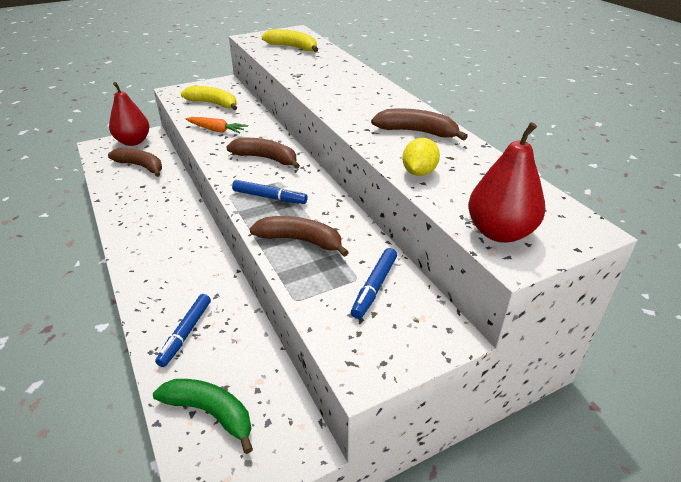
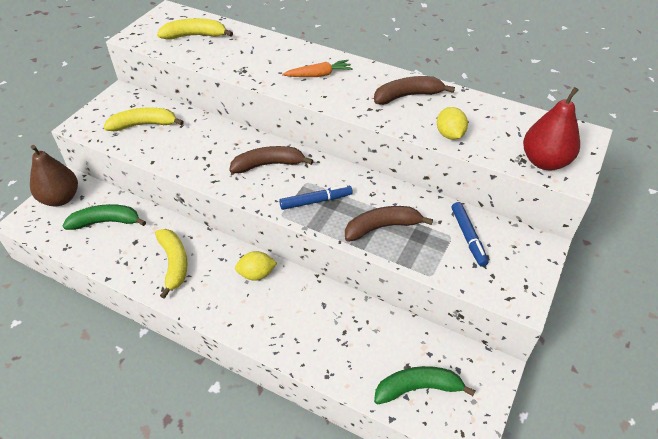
camera: 35 degrees left, 10 degrees up
(133, 142) = (60, 198): red pear -> brown pear
(141, 166) = (106, 222): brown banana -> green banana
(148, 211) = (174, 263): none -> yellow banana
(185, 333) = (336, 346): blue marker -> none
(194, 246) = (256, 274): none -> yellow lemon
(216, 130) = (186, 154): orange carrot -> orange carrot (319, 75)

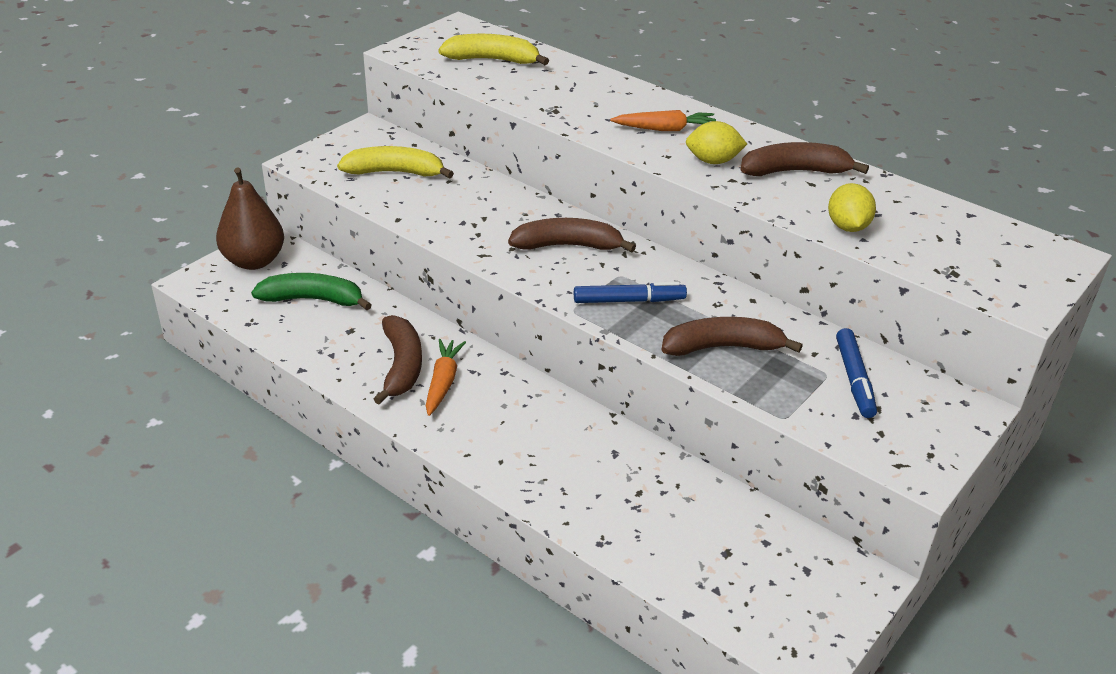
camera: 10 degrees right, 10 degrees down
(174, 263) = (401, 366): yellow banana -> brown banana
(203, 271) = (443, 382): none -> orange carrot
(256, 274) = (521, 398): yellow lemon -> yellow lemon (713, 161)
(417, 388) = (737, 582): green banana -> none
(544, 162) = (988, 279): red pear -> none

